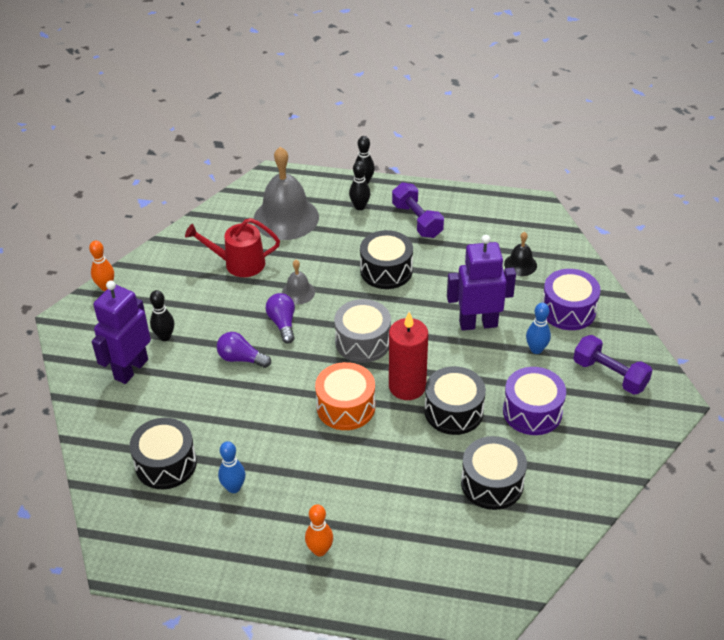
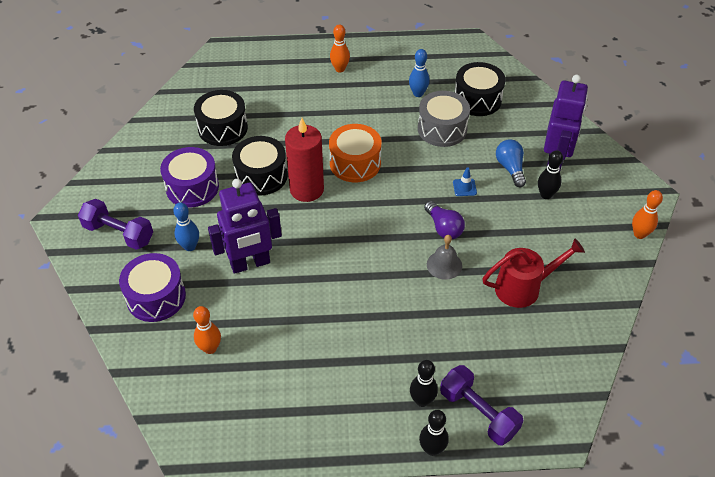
camera: 165 degrees right, 5 degrees up
(182, 370) = (510, 168): none -> blue light bulb
(241, 359) = (464, 187): purple light bulb -> blue traffic cone
(286, 218) = (504, 363): grey bell -> none
(363, 342) = (359, 224): grey drum -> grey drum (442, 129)
(386, 270) = (361, 310): black drum -> none
(417, 220) = (344, 392): purple dumbbell -> purple dumbbell (478, 413)
(520, 264) = (210, 348): black bell -> orange bowling pin

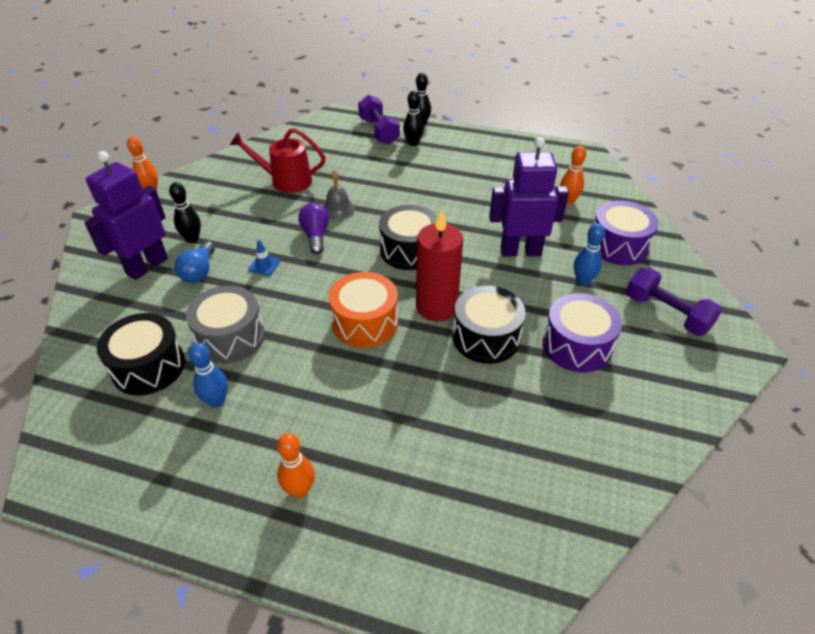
camera: 160 degrees left, 5 degrees down
(223, 128) = (525, 425): black drum -> black drum (409, 250)

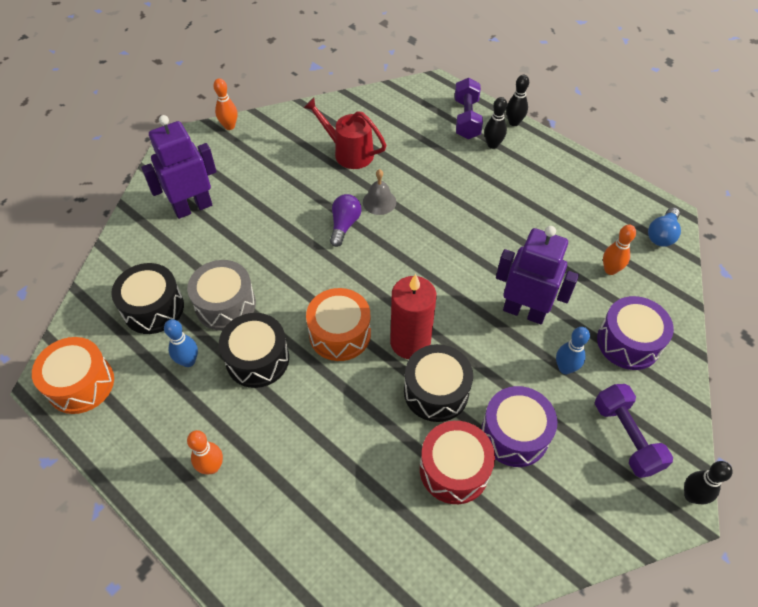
camera: 25 degrees right, 10 degrees up
(95, 470) = (81, 384): none -> orange drum
(192, 239) = (240, 191): black bowling pin -> black bowling pin (691, 496)
(199, 271) = (231, 228): blue light bulb -> blue light bulb (662, 234)
(264, 265) = (285, 241): blue traffic cone -> none
(409, 250) = (419, 271): black drum -> black drum (257, 359)
(544, 394) = (454, 469): none -> red drum

